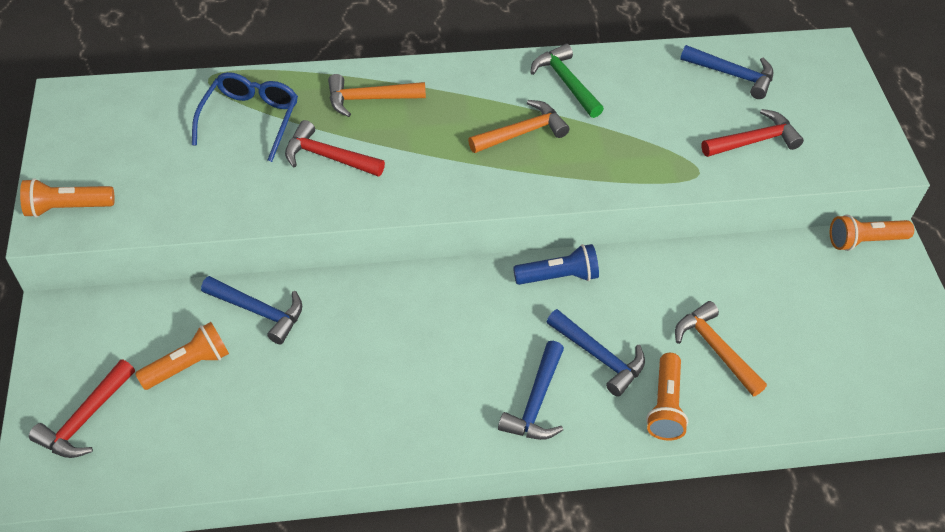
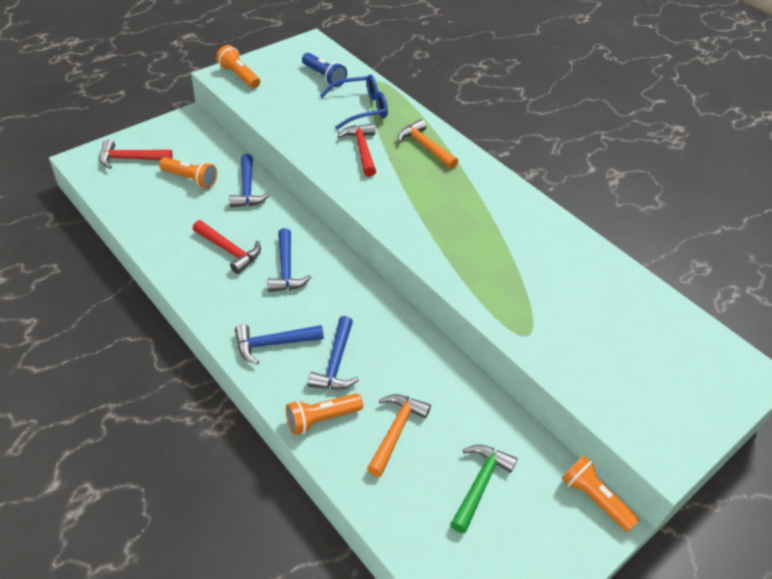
camera: 55 degrees right, 5 degrees down
(522, 132) = (468, 225): orange hammer -> none
(558, 276) = (386, 313): blue flashlight -> blue flashlight (324, 77)
(566, 82) = (537, 228): green hammer -> green hammer (480, 484)
(732, 75) = (649, 319): blue hammer -> blue hammer (286, 269)
(754, 141) = (593, 358): red hammer -> red hammer (229, 250)

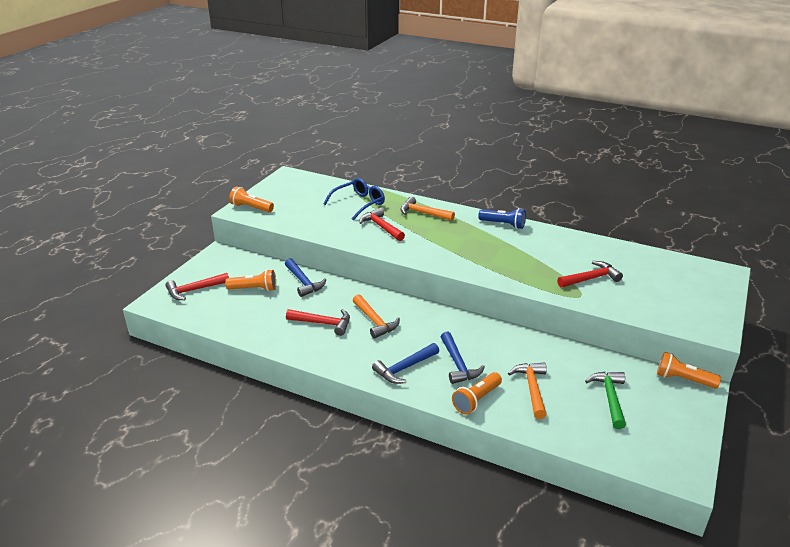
camera: 20 degrees left, 15 degrees down
(286, 269) = (375, 321): blue hammer -> orange hammer
(324, 77) = (315, 192): blue flashlight -> blue flashlight (503, 224)
(560, 315) = (591, 278): none -> red hammer

